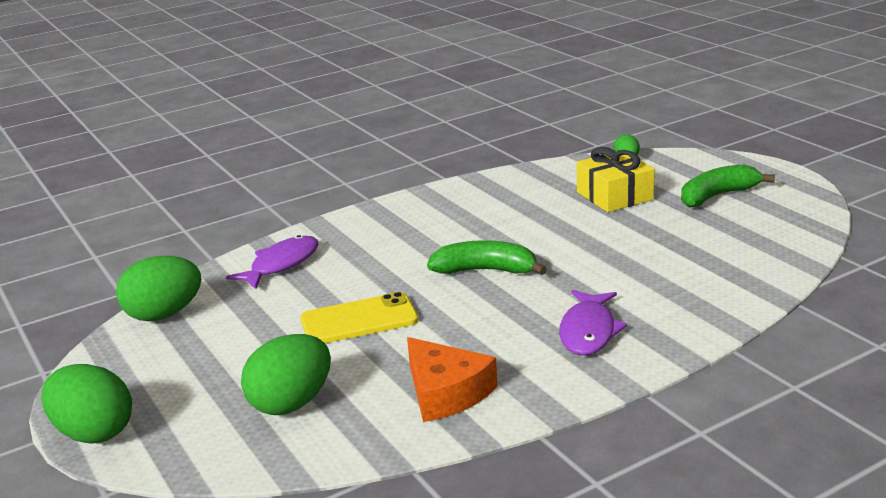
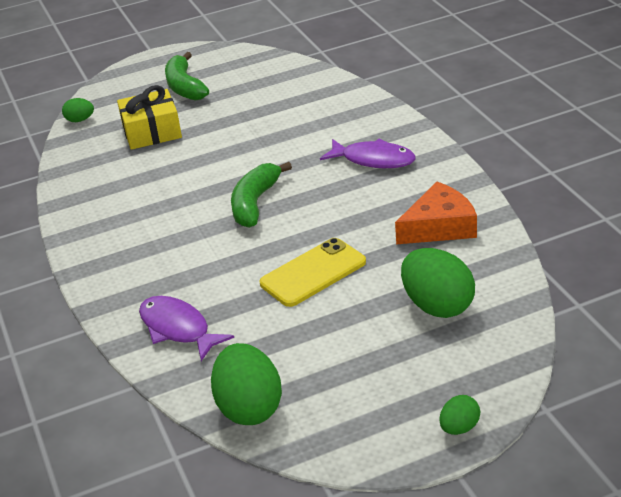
camera: 80 degrees left, 10 degrees up
(94, 433) = (459, 428): green egg -> green egg, size x0.51
(359, 320) = (313, 273): yellow phone -> yellow phone turned 60 degrees clockwise

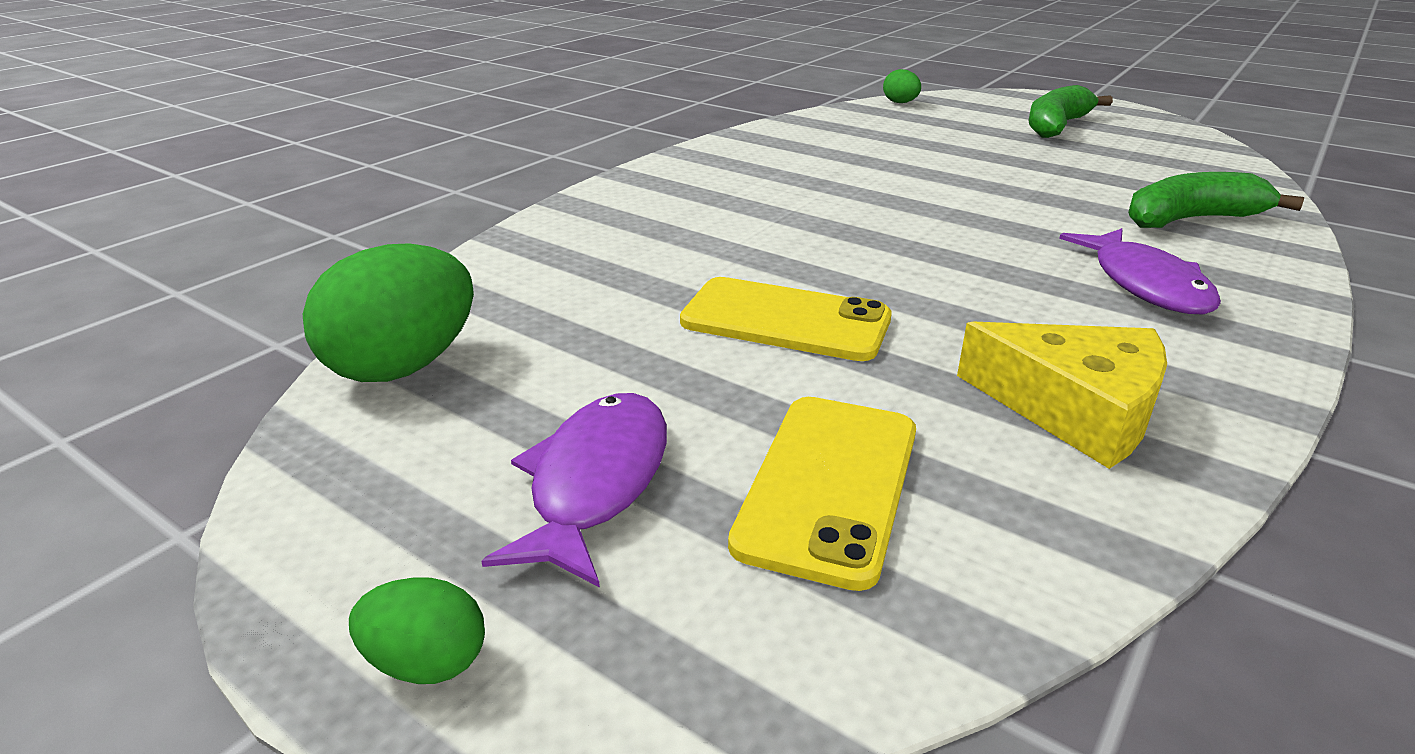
camera: 55 degrees right, 5 degrees down
(152, 132) = (940, 136): yellow gift -> none
(178, 329) = (561, 260): purple fish -> purple fish (596, 483)
(255, 203) = (893, 230): green banana -> green banana (1191, 219)
(437, 306) = (829, 486): green egg -> yellow phone
(439, 226) = (1074, 408): orange cheese -> yellow cheese

